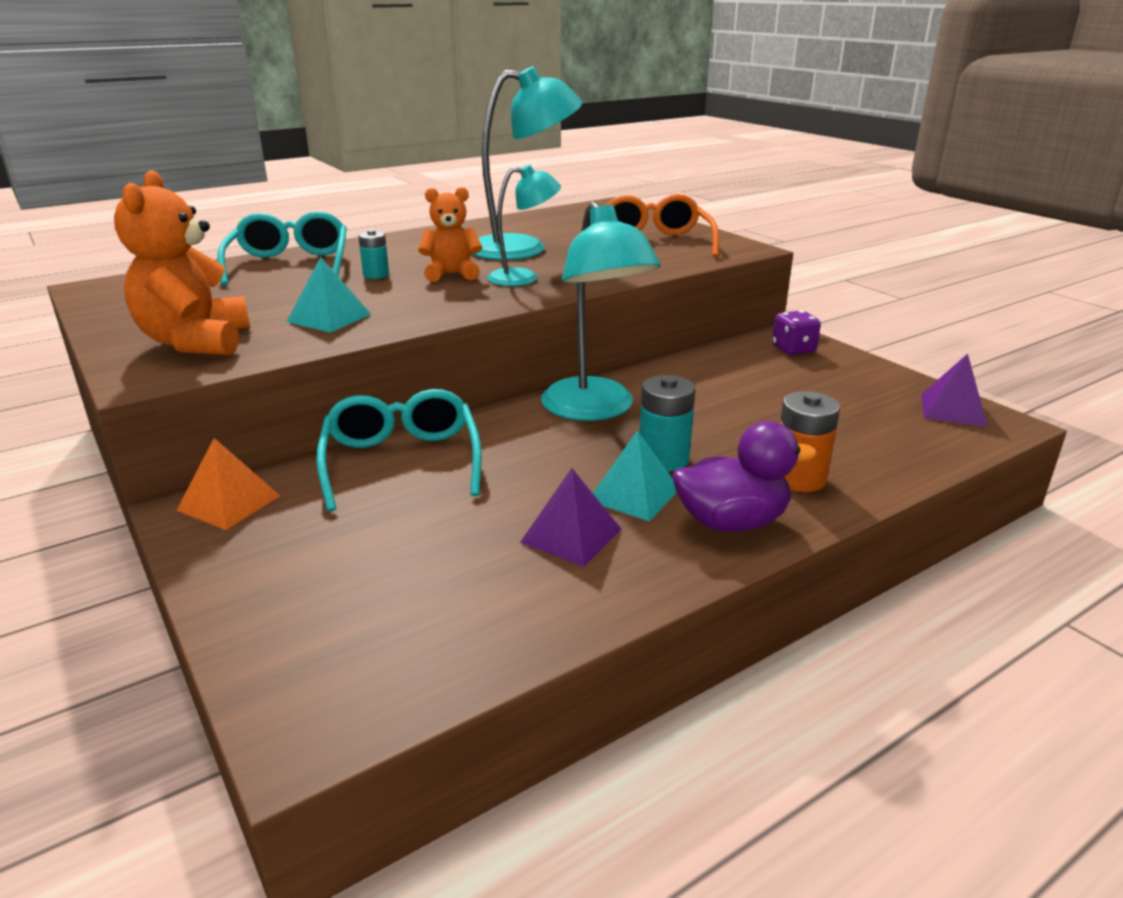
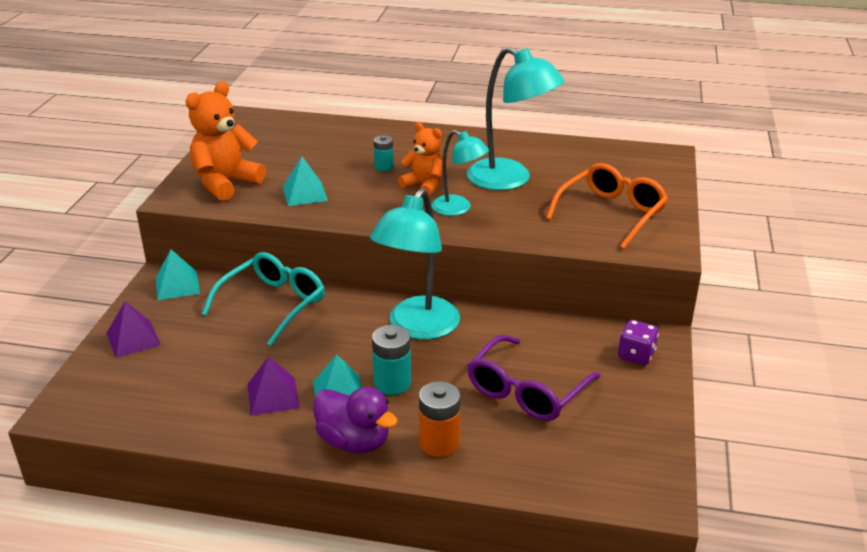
camera: 45 degrees right, 5 degrees up
(228, 503) = (177, 285): orange pyramid -> turquoise pyramid
(290, 264) = (356, 136): turquoise glasses -> none
(776, 407) = (526, 391): none -> purple glasses
(953, 410) = (644, 468): purple pyramid -> purple pyramid (133, 339)

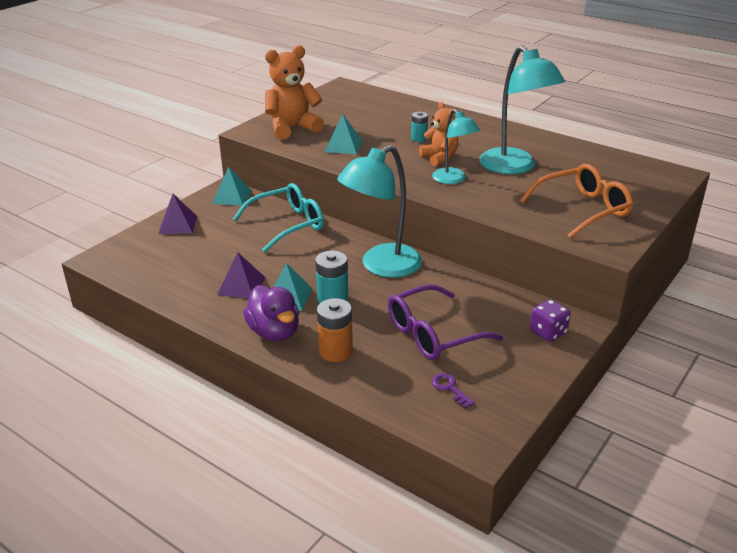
camera: 25 degrees right, 0 degrees up
(586, 447) = (450, 388): none -> purple key

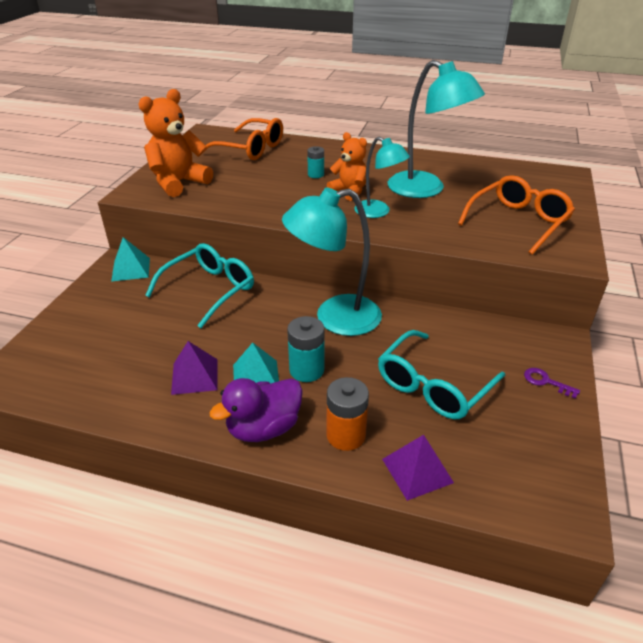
camera: 20 degrees left, 5 degrees up
(178, 225) = (82, 315): purple pyramid -> purple pyramid (417, 470)
(274, 332) = (263, 428): purple duck -> purple duck turned 105 degrees clockwise
(343, 146) = (244, 194): turquoise pyramid -> none
(374, 107) = (251, 149): none -> orange glasses
(381, 266) = (334, 318): turquoise lamp -> turquoise lamp turned 45 degrees clockwise
(433, 334) = (433, 386): purple glasses -> turquoise glasses
(450, 388) = (491, 449): purple key -> purple key (546, 382)
(548, 332) = (538, 356): purple dice -> none

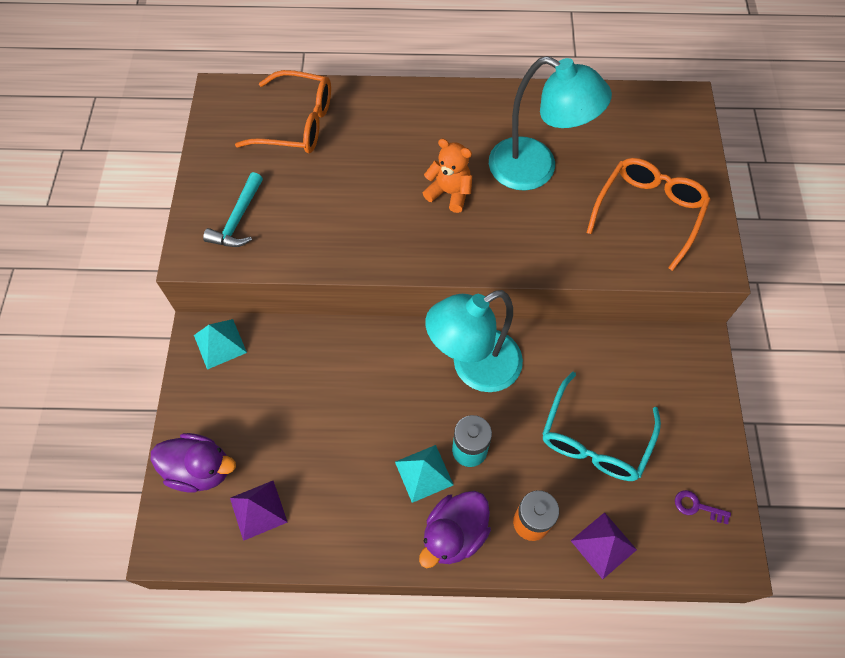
camera: 15 degrees left, 25 degrees up
(63, 338) = (200, 469): none -> purple duck
(178, 183) = (238, 220): orange teddy bear -> turquoise hammer
(195, 376) = (363, 487): purple pyramid -> purple pyramid (258, 510)
(209, 290) = (325, 357): turquoise glasses -> none
(316, 175) = (399, 165): turquoise battery -> none
(378, 212) = (494, 227): turquoise lamp -> none
(546, 382) = (695, 407): purple key -> purple key (697, 506)

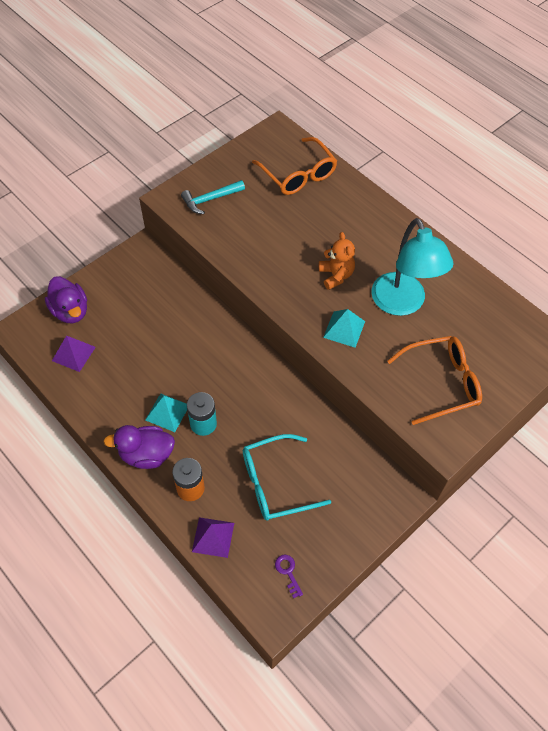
camera: 45 degrees right, 5 degrees down
(220, 343) = (146, 261): turquoise pyramid -> turquoise pyramid (344, 329)
(474, 368) = (256, 387): turquoise lamp -> none

